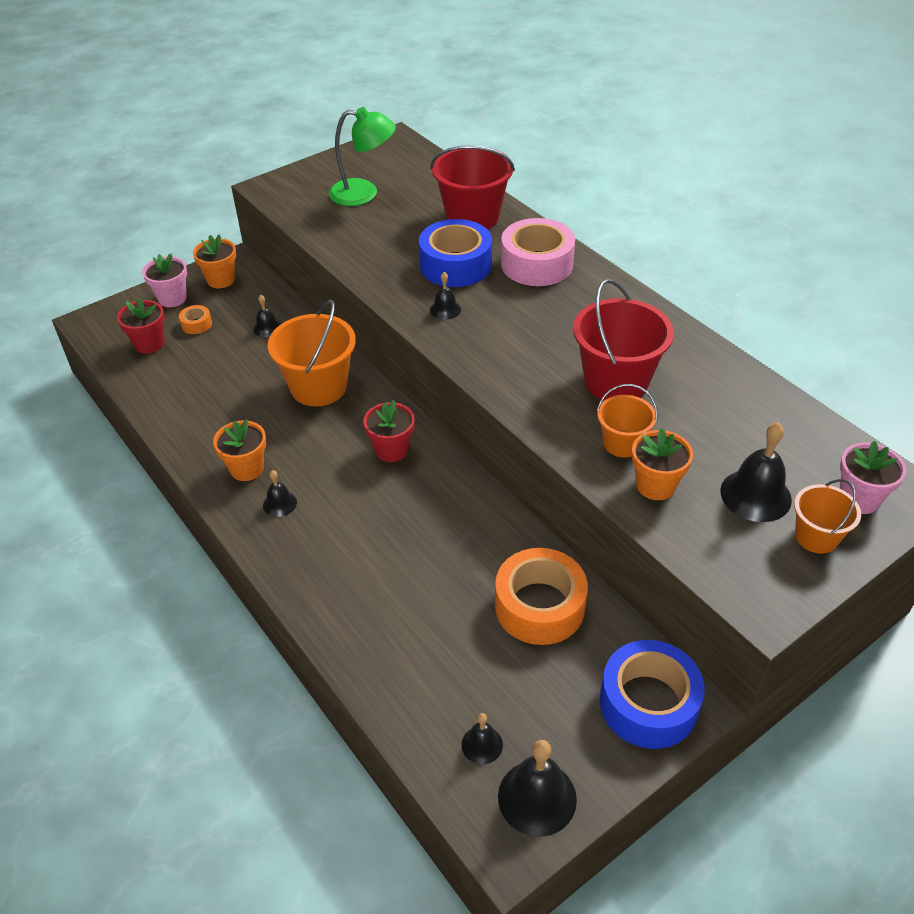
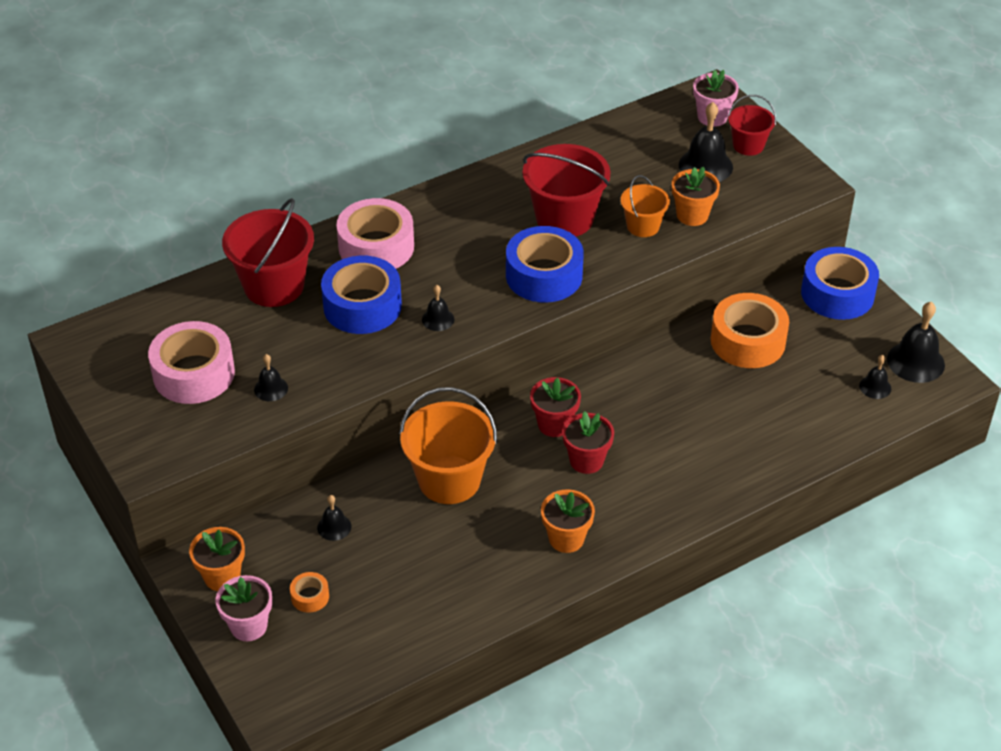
camera: 85 degrees left, 0 degrees up
(149, 344) = (338, 642): red flower pot -> red flower pot (586, 460)
(280, 503) = (618, 511): black bell -> black bell (271, 388)
(364, 193) = (194, 374): green lamp -> pink tape
(521, 373) = (544, 275): none -> blue tape
(816, 537) = (748, 145): orange bucket -> red bucket

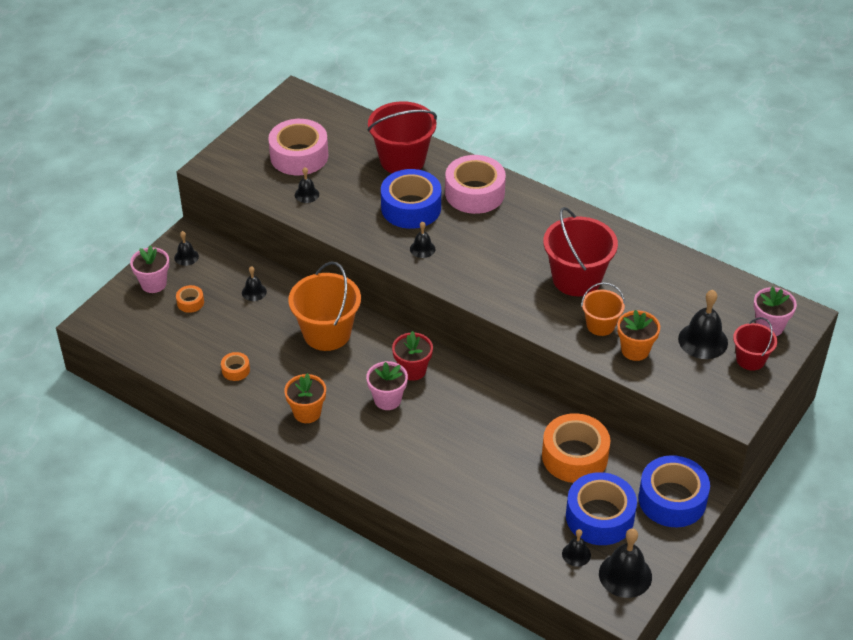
camera: 65 degrees right, 0 degrees up
(222, 576) = (186, 257): orange flower pot -> black bell
(457, 585) = (235, 370): none -> orange tape
(544, 275) = (505, 288): blue tape -> blue tape (599, 517)
(586, 460) = (387, 399): red flower pot -> pink flower pot

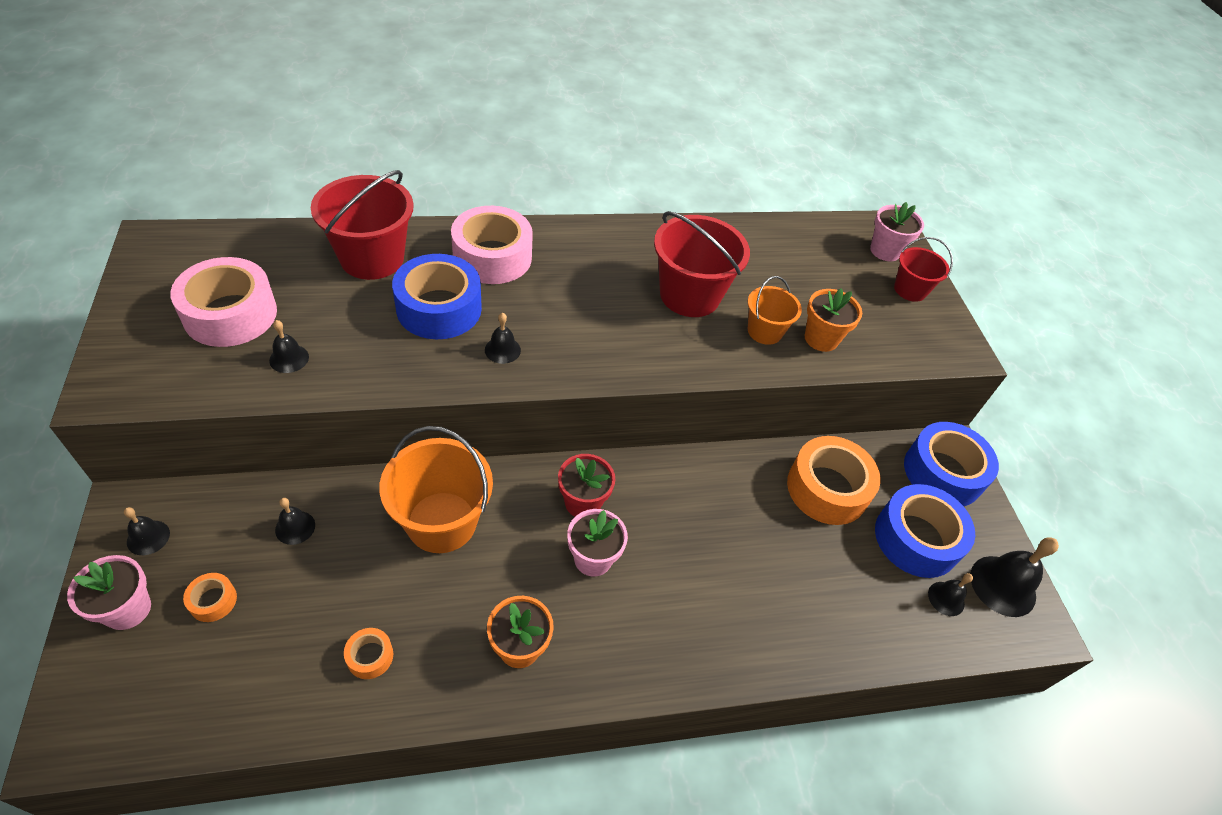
camera: 50 degrees left, 5 degrees up
(703, 340) = (857, 294): black bell -> none

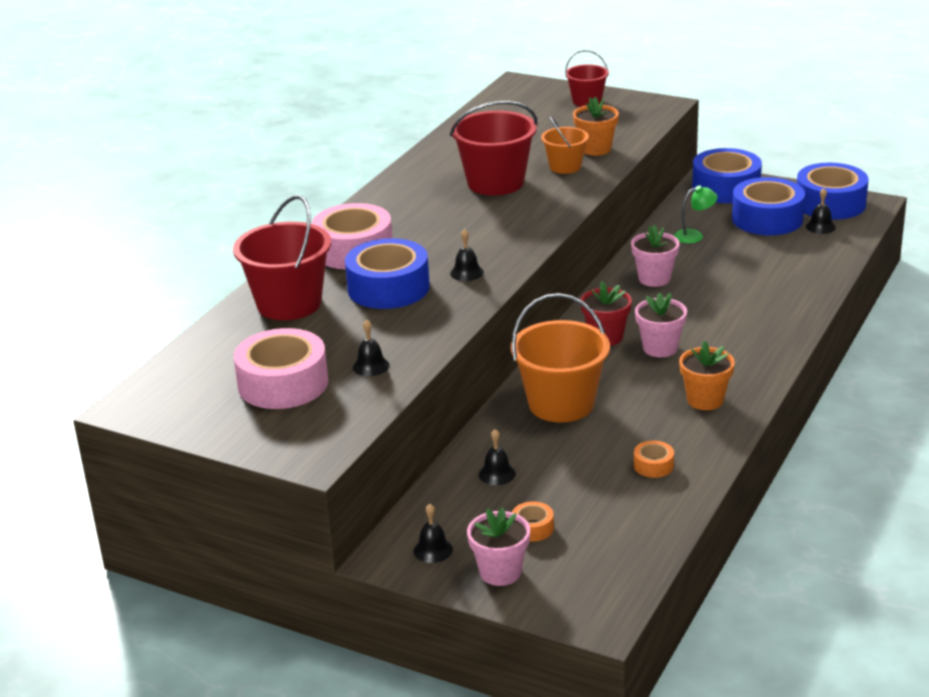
camera: 45 degrees left, 20 degrees down
(827, 489) = (694, 236): orange tape -> green lamp
(885, 251) = (538, 95): pink flower pot -> pink flower pot (654, 279)
(1003, 585) = (830, 203): black bell -> blue tape

